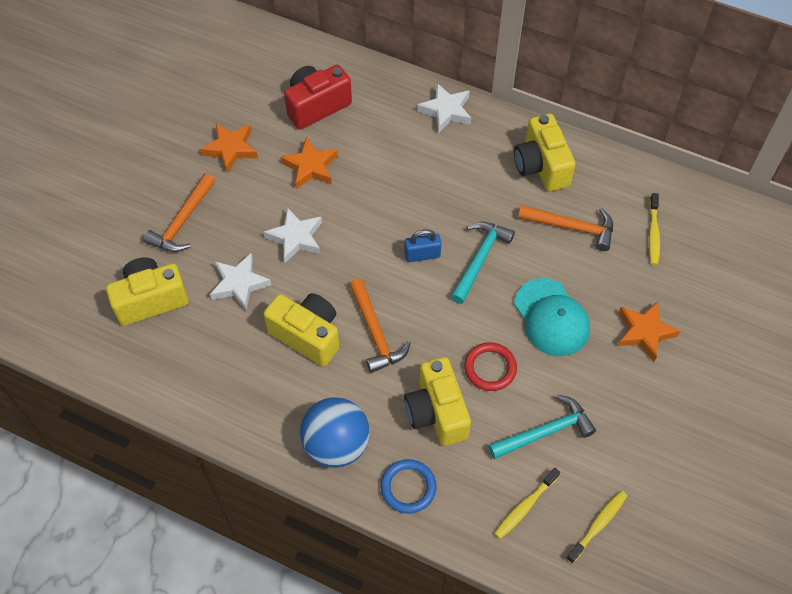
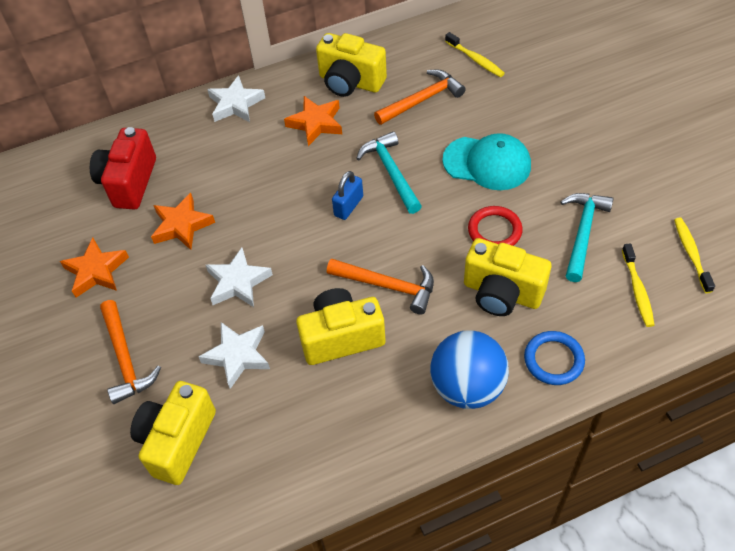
camera: 45 degrees left, 5 degrees down
(644, 332) = (552, 118): orange star -> orange star (316, 123)

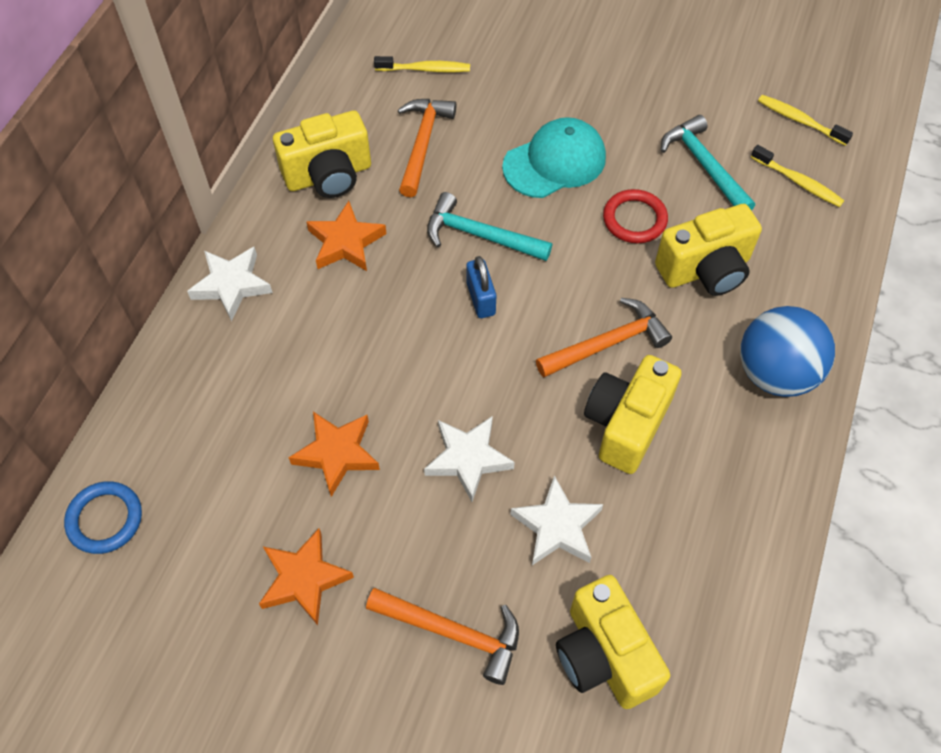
camera: 50 degrees left, 5 degrees up
(129, 182) = (216, 459): red camera -> none
(553, 360) = (808, 292): blue ring -> blue ring (105, 519)

